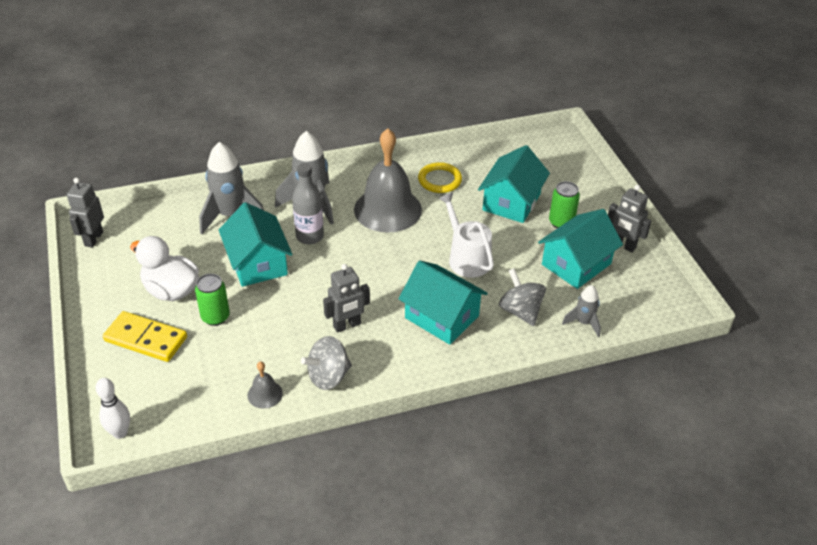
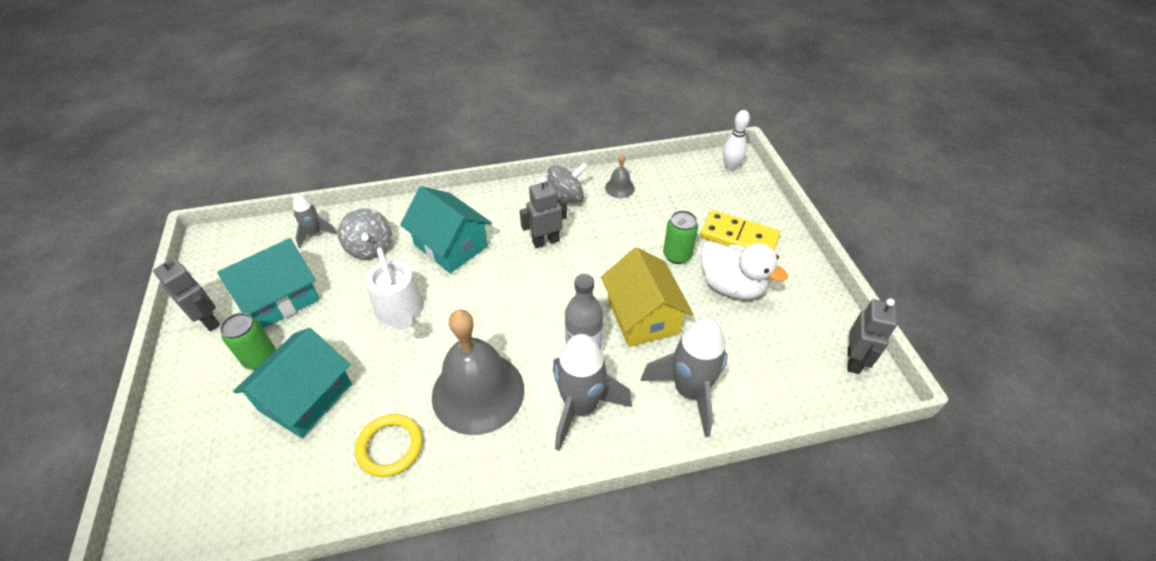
camera: 175 degrees left, 5 degrees up
(257, 263) = (643, 316): turquoise house -> yellow house

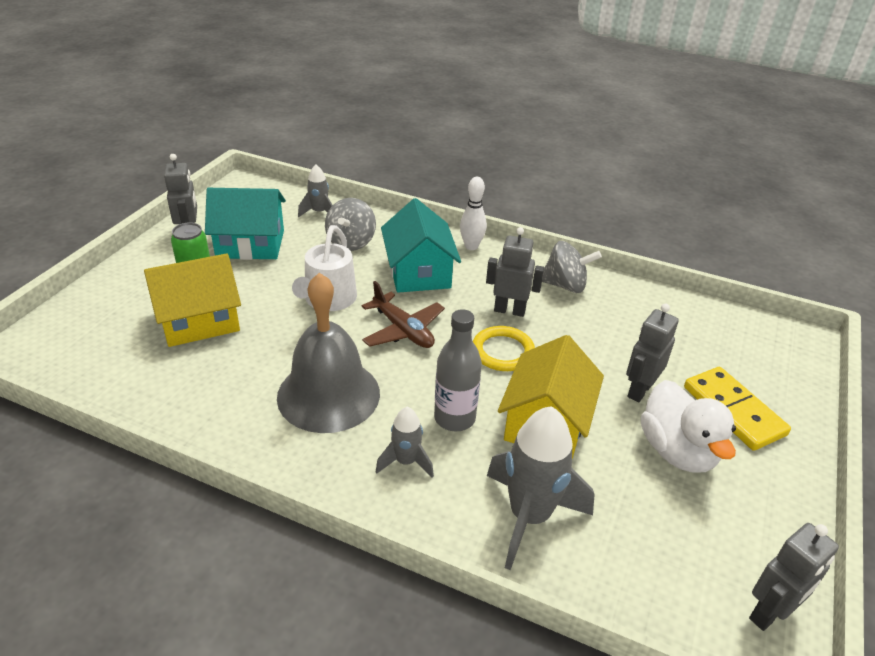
camera: 35 degrees right, 10 degrees down
(306, 397) = (199, 321): turquoise house -> yellow house
(390, 446) = (221, 392): yellow ring -> yellow ring (502, 352)
(484, 303) = (403, 330): none -> brown plane
(581, 407) = (406, 462): grey rocket -> grey rocket, size x0.53
(619, 188) = (633, 302): grey bell -> none
(677, 255) = (639, 390): green can -> grey robot
(730, 167) = (789, 342): white bowling pin -> white bowling pin (471, 246)

